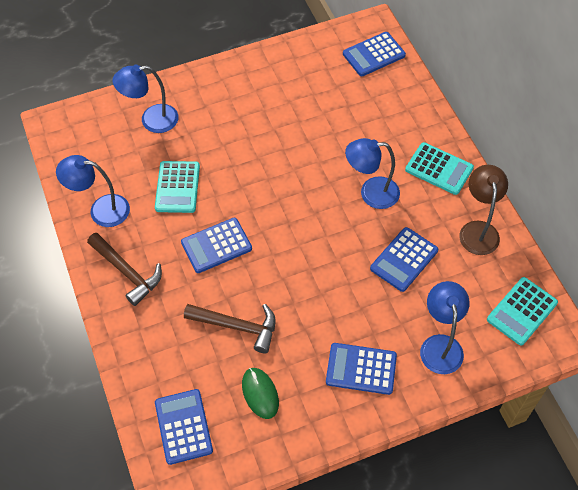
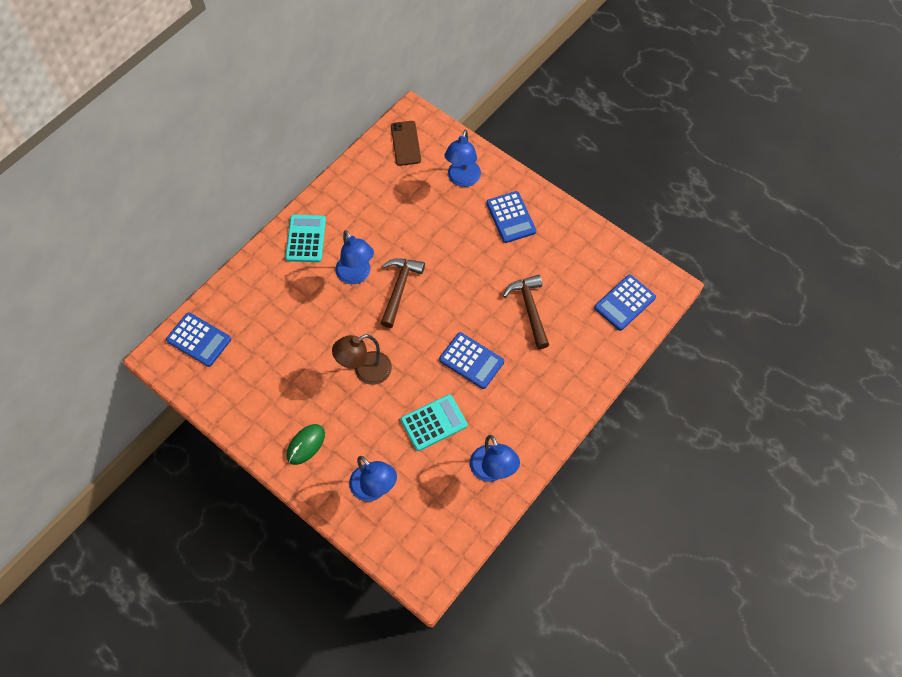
camera: 120 degrees left, 5 degrees up
(127, 272) = (535, 413): brown hammer -> brown hammer (399, 288)
(260, 394) = (569, 268): green mouse -> green mouse (306, 445)
(404, 259) = (406, 228): blue calculator -> none
(440, 345) = (462, 179): blue lamp -> blue lamp turned 45 degrees counterclockwise
(478, 230) = (351, 192): brown lamp -> brown lamp (365, 372)
(522, 311) = (405, 143): turquoise calculator -> brown phone

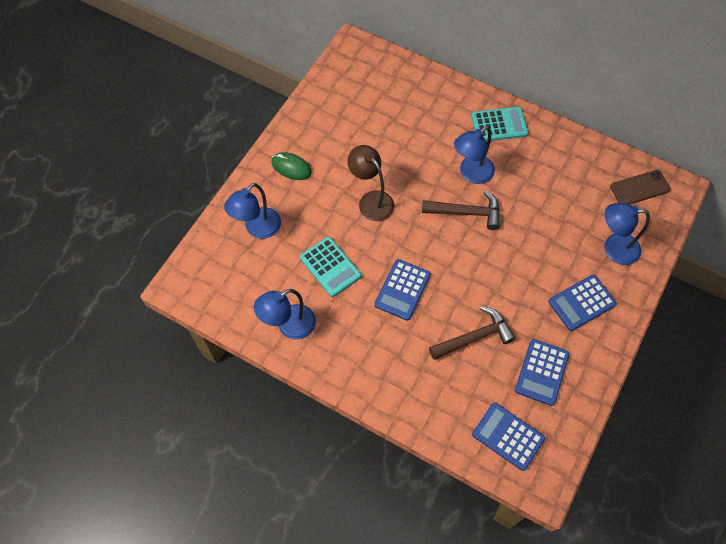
camera: 80 degrees right, 0 degrees up
(199, 339) = (375, 68): blue calculator -> blue calculator (542, 372)

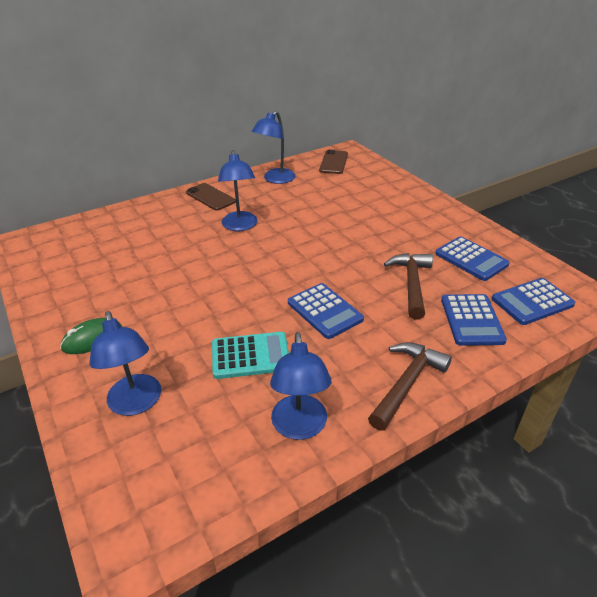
camera: 60 degrees left, 25 degrees down
(371, 200) = (202, 294): brown lamp -> none
(466, 213) = (276, 242): brown hammer -> brown hammer (407, 383)
(499, 125) = (210, 197): turquoise calculator -> brown phone
(582, 303) = (415, 217): blue calculator -> blue calculator (472, 320)
(613, 248) = (376, 188): blue lamp -> blue lamp (275, 179)

